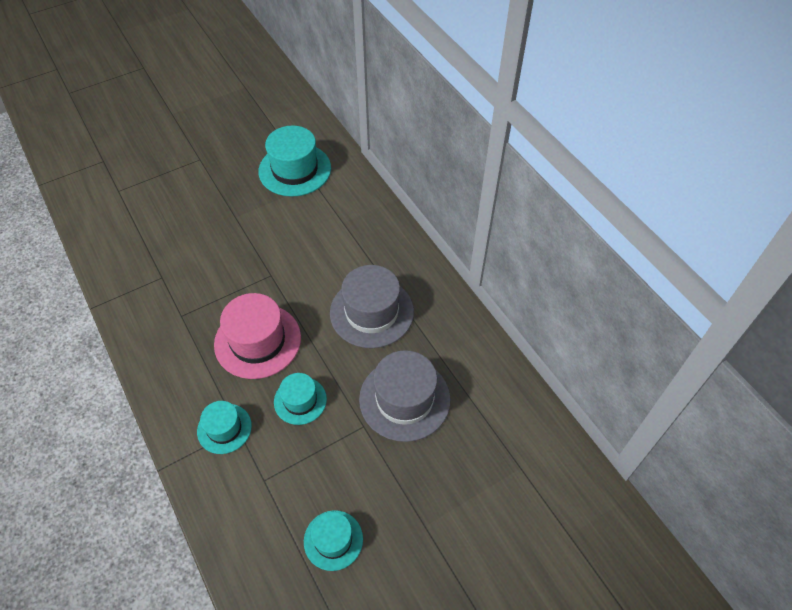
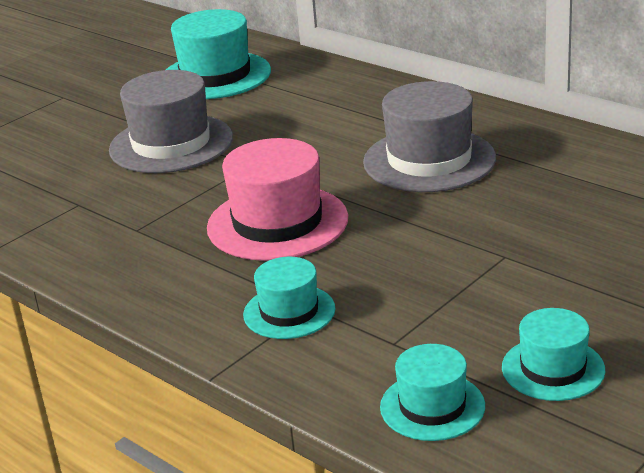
camera: 15 degrees left, 25 degrees down
(300, 400) = (388, 258): turquoise hat -> turquoise hat (432, 406)
(404, 399) = (544, 219): grey hat -> grey hat (171, 144)

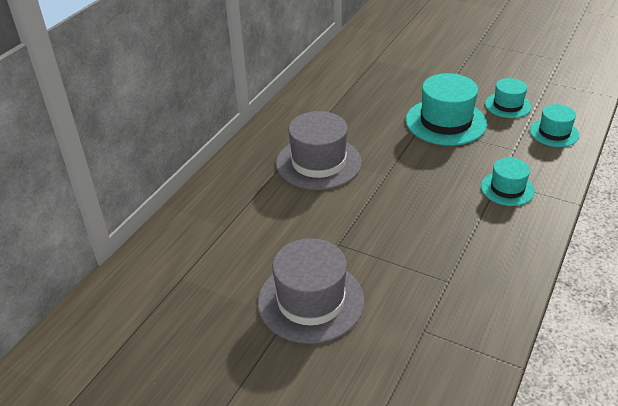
camera: 105 degrees left, 10 degrees up
(215, 76) = (168, 308): turquoise hat -> turquoise hat (445, 122)
(277, 223) = (415, 213): pink hat -> none

